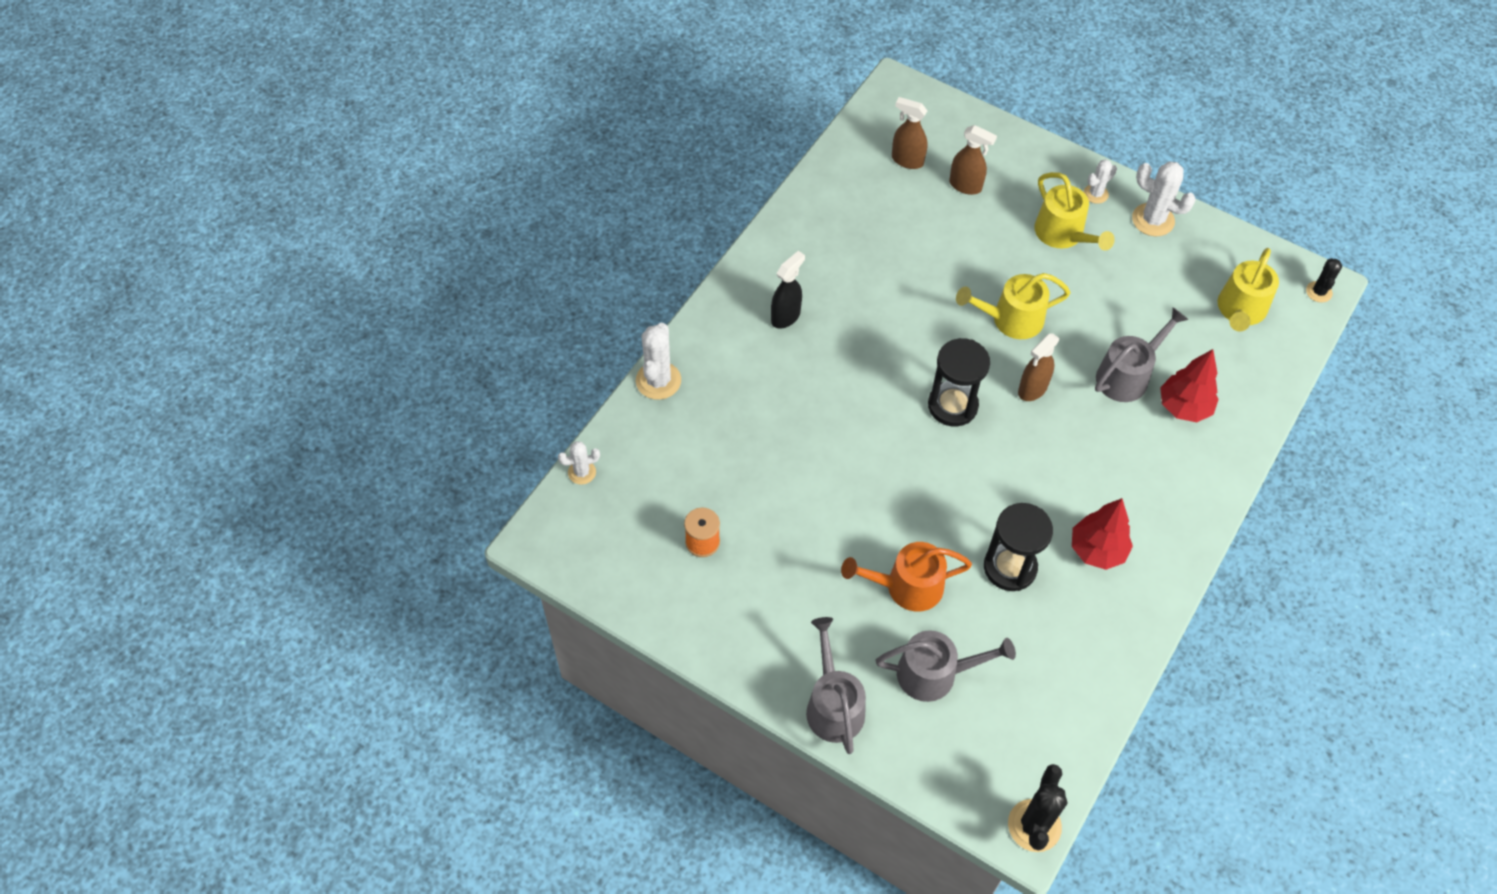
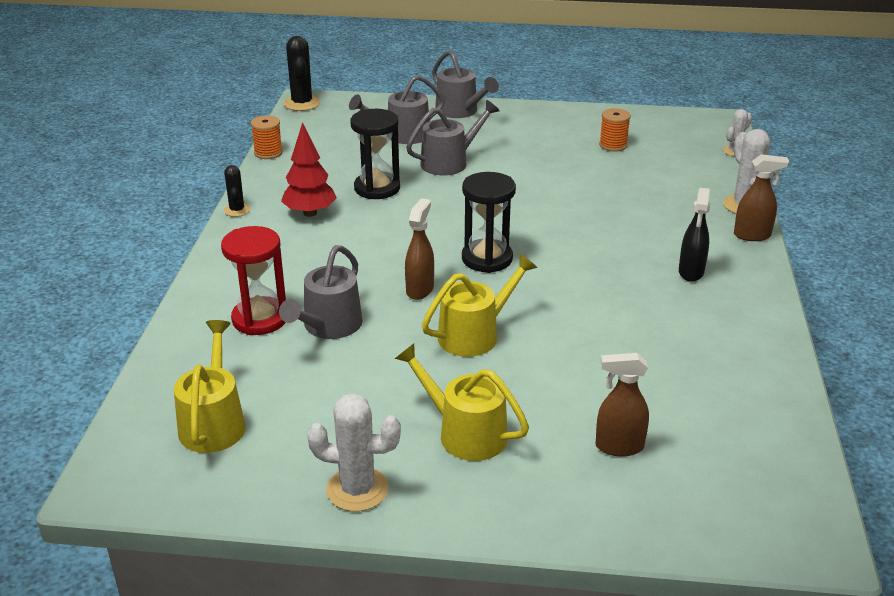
camera: 155 degrees right, 25 degrees down
(907, 160) = (713, 451): brown spray bottle -> brown spray bottle (752, 235)
(907, 586) = (449, 162): orange watering can -> grey watering can
(1095, 194) = (449, 496): white cactus -> none
(1112, 702) = (268, 153): none -> orange spool
(1184, 407) = (260, 319): red tree -> red hourglass
(1319, 292) = (109, 476): black cactus -> black cactus (237, 210)

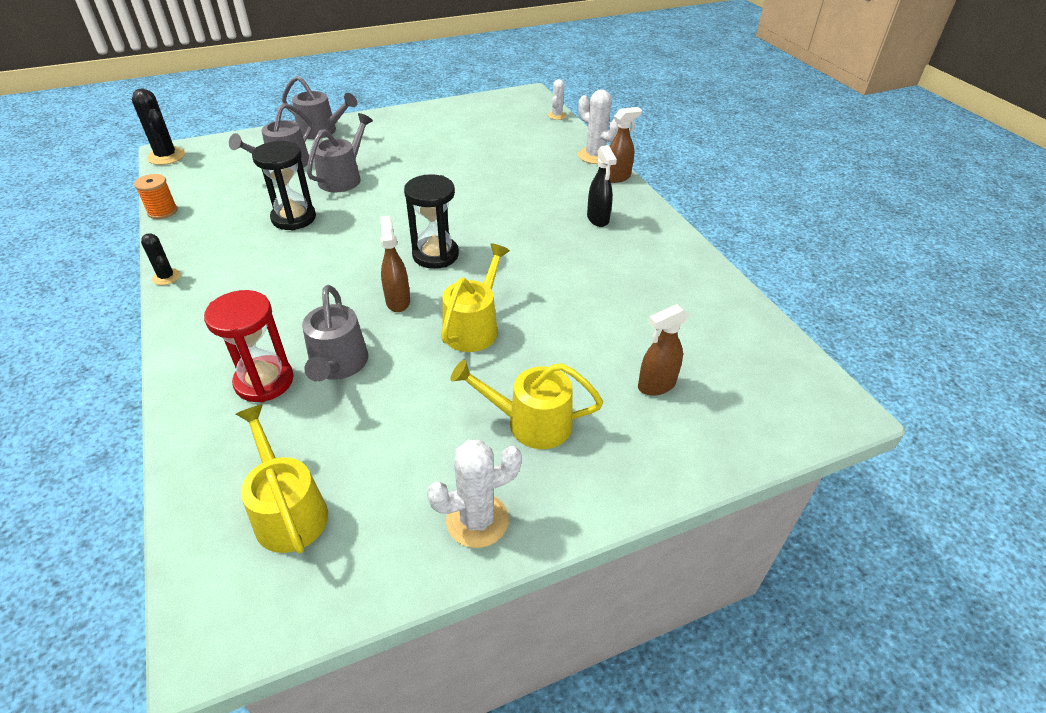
camera: 30 degrees left, 10 degrees up
(310, 213) = (244, 259): red tree -> none
(613, 145) = (466, 131): orange spool -> none

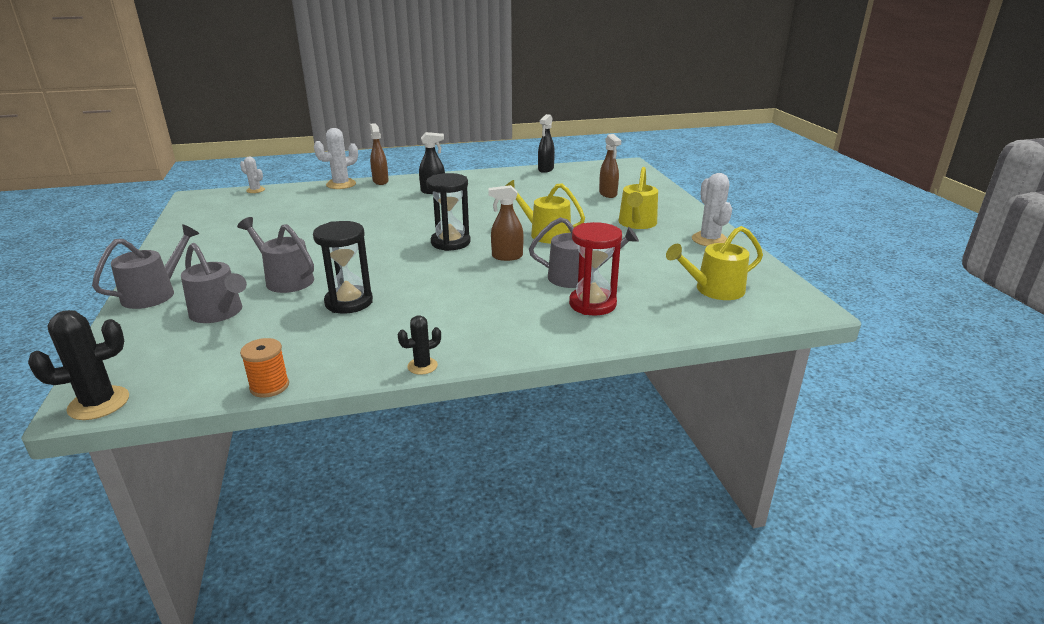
camera: 80 degrees left, 15 degrees down
(744, 307) = (545, 169): none -> black spray bottle

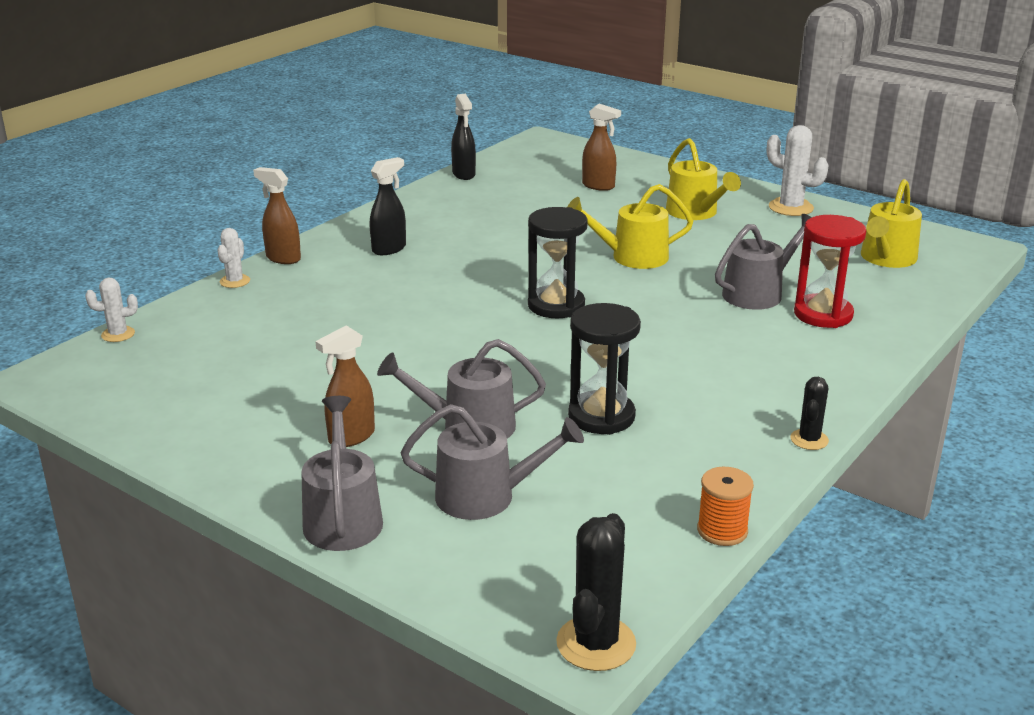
camera: 40 degrees left, 0 degrees up
(341, 184) = (235, 281): white cactus -> white cactus, size x0.60
(507, 257) = (649, 298): brown spray bottle -> brown spray bottle (351, 437)

